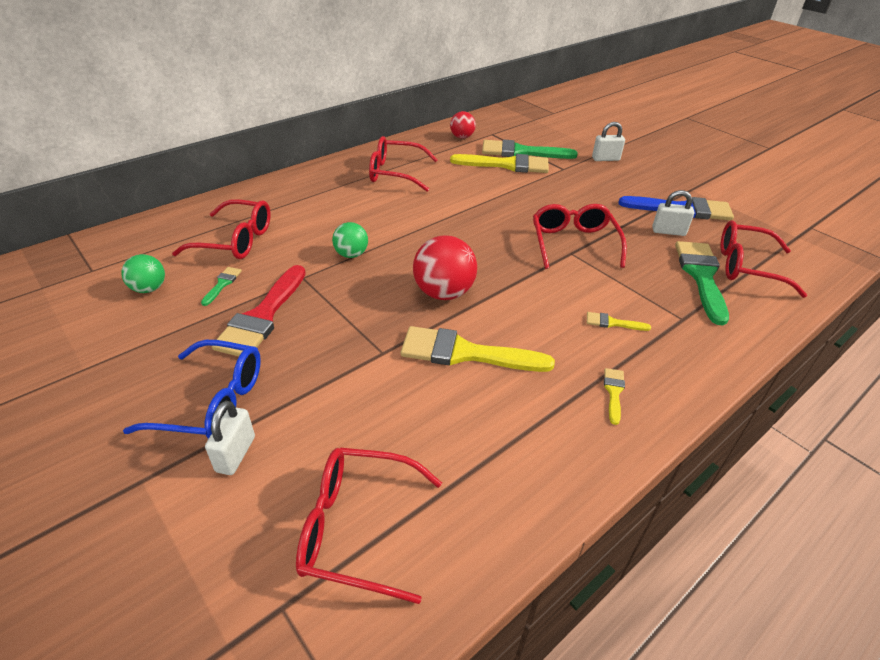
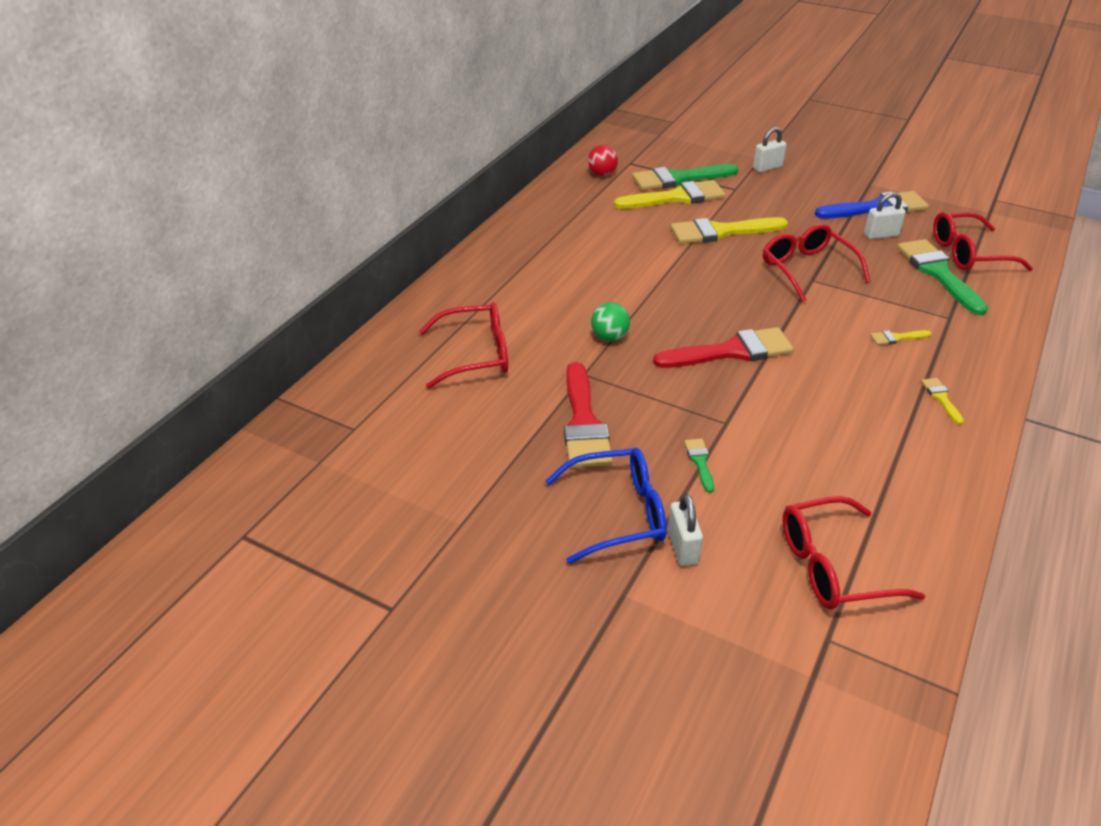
camera: 20 degrees left, 0 degrees up
(149, 289) = (439, 429): green ball -> none
(222, 284) = (510, 403): green brush -> green brush (700, 462)
(395, 173) = (570, 235): red glasses -> none
(443, 293) = (731, 351): red ball -> red brush
(465, 353) = (797, 401): yellow brush -> yellow brush (721, 232)

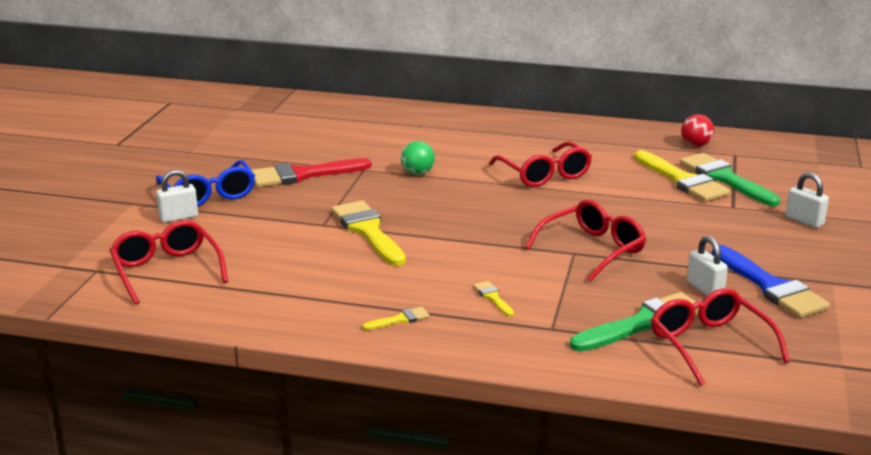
camera: 75 degrees right, 15 degrees down
(476, 354) = (369, 133): red glasses -> red glasses (544, 175)
(700, 462) = (271, 217): green brush -> none
(721, 232) = (632, 205): yellow brush -> yellow brush (368, 231)
(731, 351) = (424, 221): red brush -> none

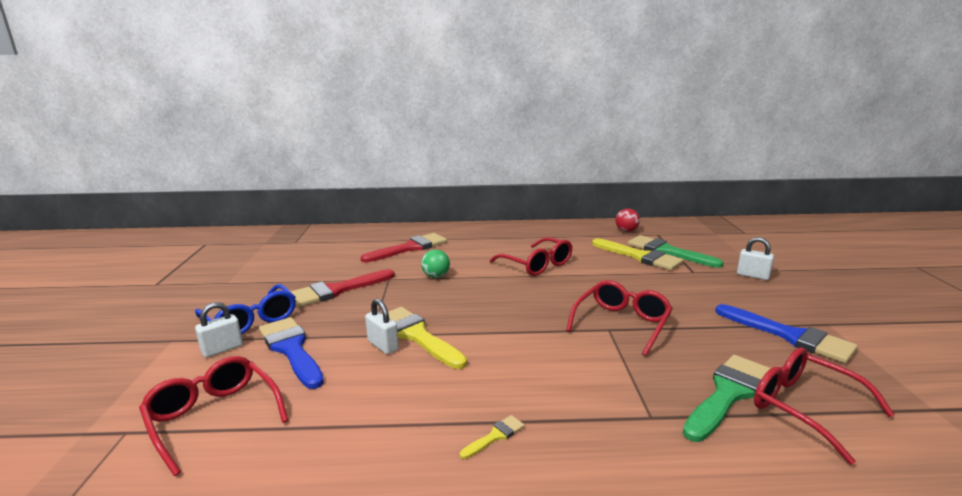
camera: 15 degrees left, 5 degrees down
(242, 226) = (291, 349): none -> blue brush
(402, 135) = (409, 248): none -> red brush
(493, 298) = (572, 390): yellow brush -> none
(704, 289) = (743, 347): white padlock -> white padlock (383, 345)

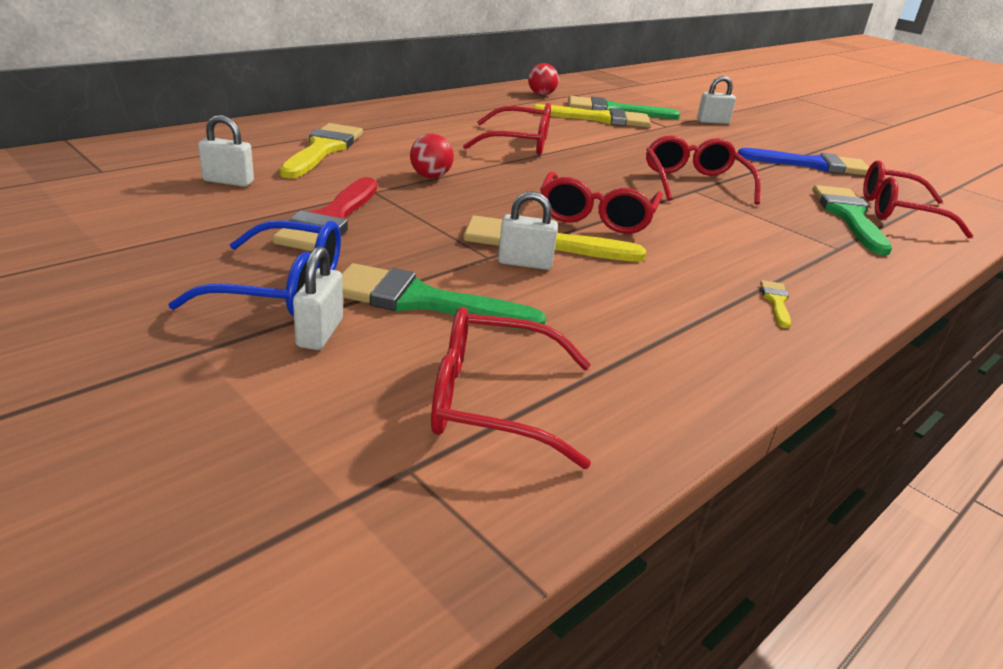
camera: 45 degrees left, 10 degrees up
(291, 349) = (423, 301): blue brush -> green brush
(333, 258) = (228, 181): none -> white padlock
(409, 248) = (323, 149): red brush -> yellow brush
(436, 276) = (430, 176): green ball -> red ball
(488, 329) = (596, 217): none -> red glasses

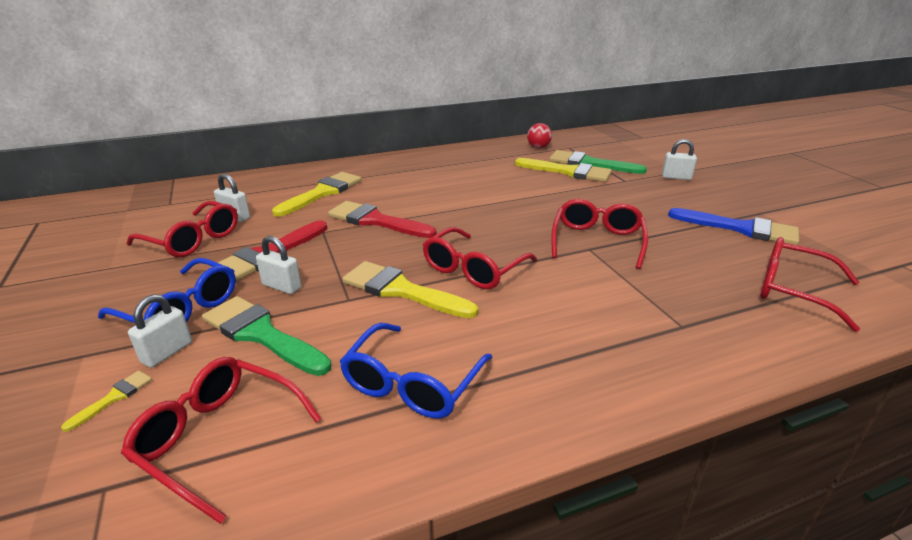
camera: 25 degrees right, 0 degrees up
(430, 176) = (376, 221): red ball -> red brush
(519, 143) = (475, 193): red glasses -> red glasses (193, 240)
(525, 263) = (371, 308): white padlock -> white padlock (281, 286)
(645, 324) = (412, 384): none -> blue glasses
(776, 302) = (558, 379): yellow brush -> yellow brush (114, 397)
(849, 216) = (729, 291): green brush -> none

